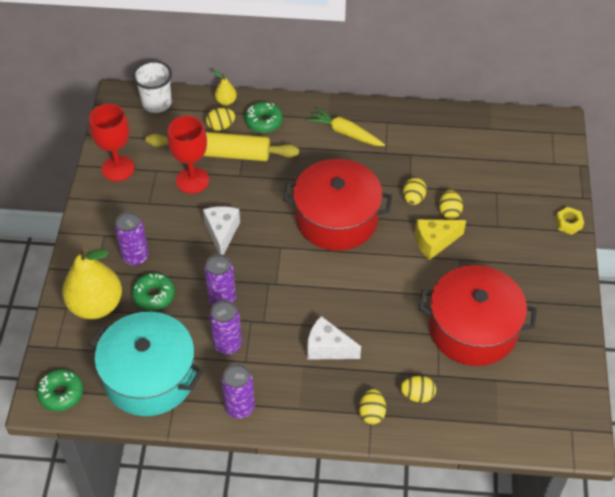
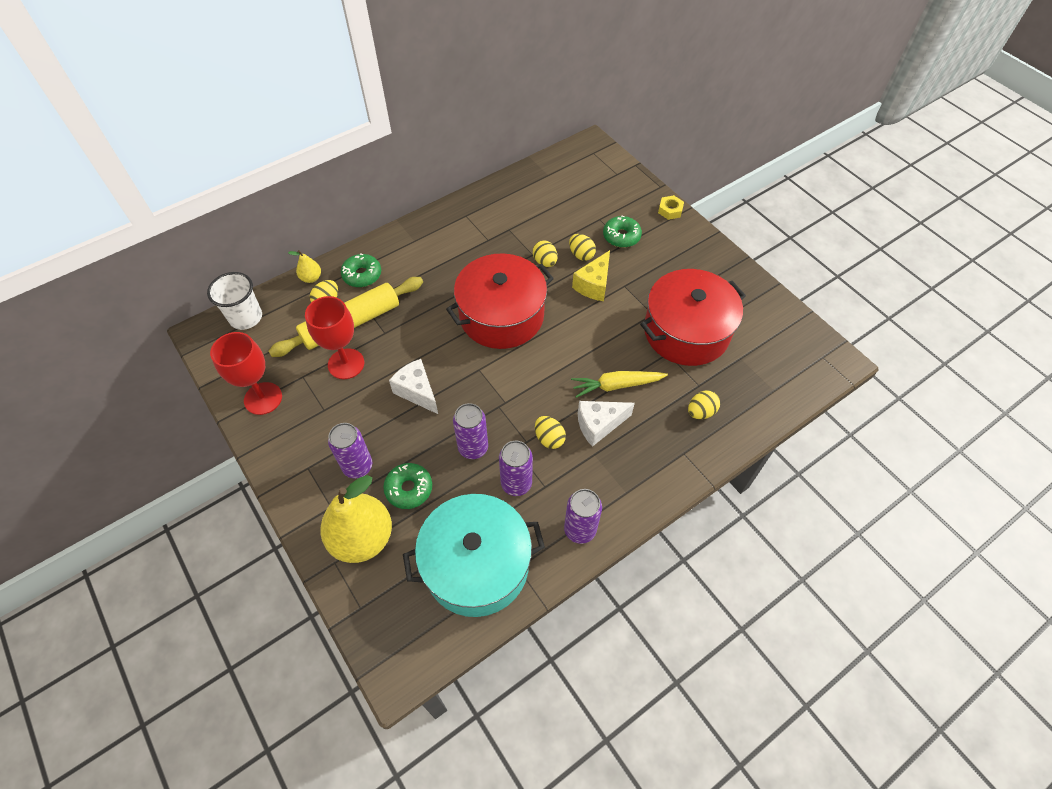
camera: 40 degrees left, 5 degrees up
(61, 393) = (408, 648): green donut -> green donut (621, 236)
(346, 133) = (441, 243): yellow carrot -> yellow carrot (616, 385)
(372, 413) = (683, 452): yellow egg -> yellow egg (549, 438)

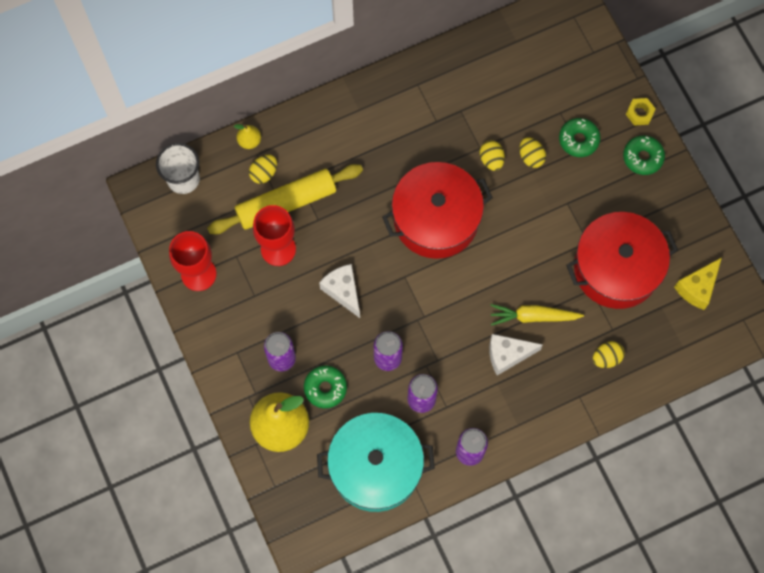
camera: 10 degrees right, 15 degrees up
(362, 275) = (301, 145): green donut -> green donut (642, 157)
(549, 438) = (459, 361): yellow egg -> none
(594, 285) = (536, 197): yellow cheese -> yellow cheese (697, 288)

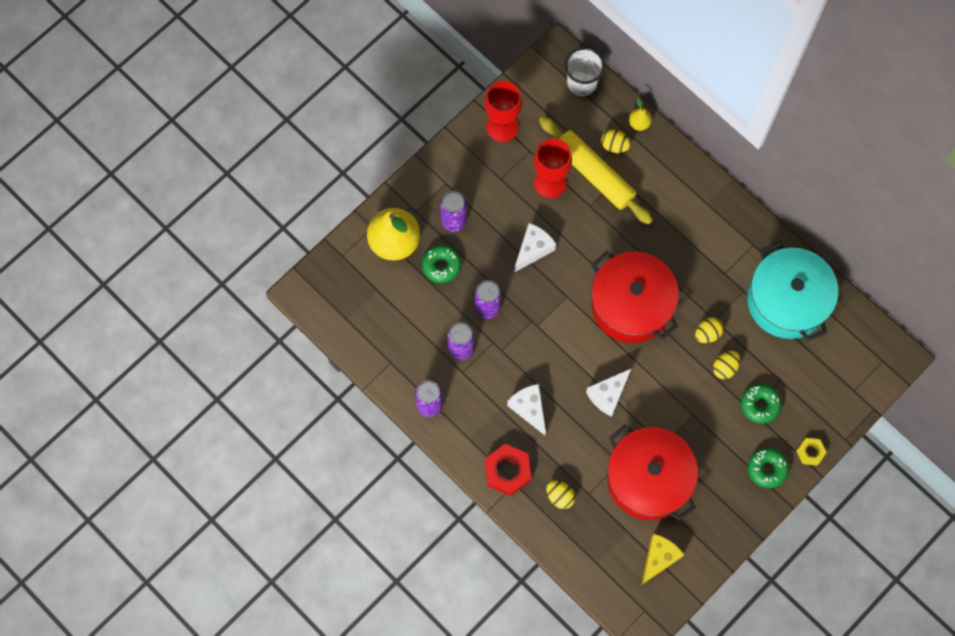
camera: 70 degrees right, 0 degrees up
(375, 467) = (388, 331): turquoise pot -> turquoise pot (787, 300)
(520, 275) = (608, 395): none -> white cheese
(533, 316) = (573, 419): yellow carrot -> none
(564, 399) = (507, 471): none -> red nut
(697, 288) = (658, 558): yellow cheese -> yellow cheese turned 105 degrees clockwise

